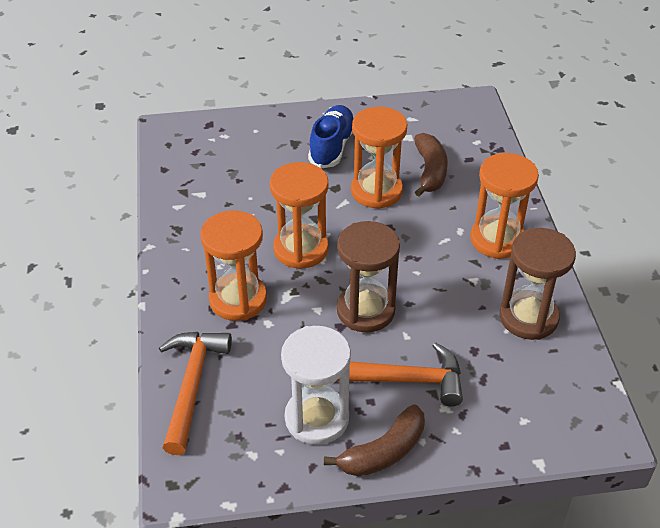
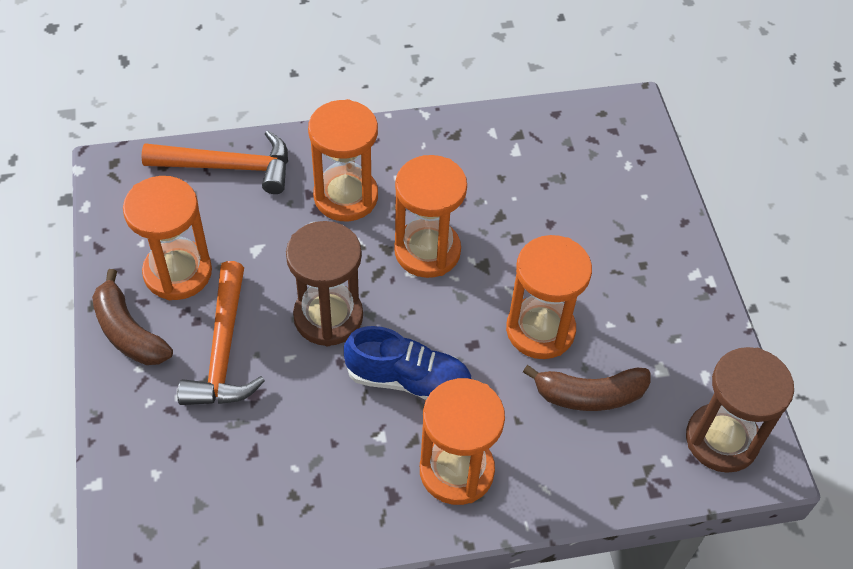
camera: 85 degrees right, 10 degrees up
(317, 418) = (178, 272): white hourglass -> orange hourglass
(332, 147) = (624, 279): blue shoe -> blue shoe (408, 380)
(528, 317) = (314, 495): brown hourglass -> brown hourglass (721, 439)

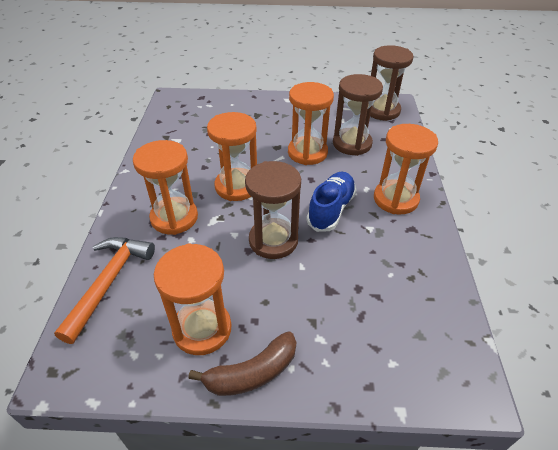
camera: 75 degrees left, 10 degrees down
(223, 351) = (287, 305): orange hammer -> none
(589, 395) = (352, 144): brown banana -> brown hourglass

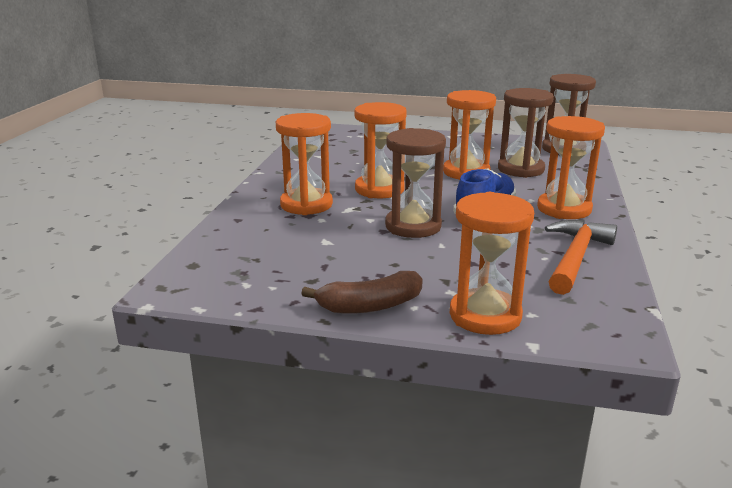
camera: 10 degrees right, 20 degrees down
(109, 282) = (229, 239): orange hammer -> orange hammer (575, 257)
(202, 329) = (322, 275): orange hourglass -> orange hourglass (485, 315)

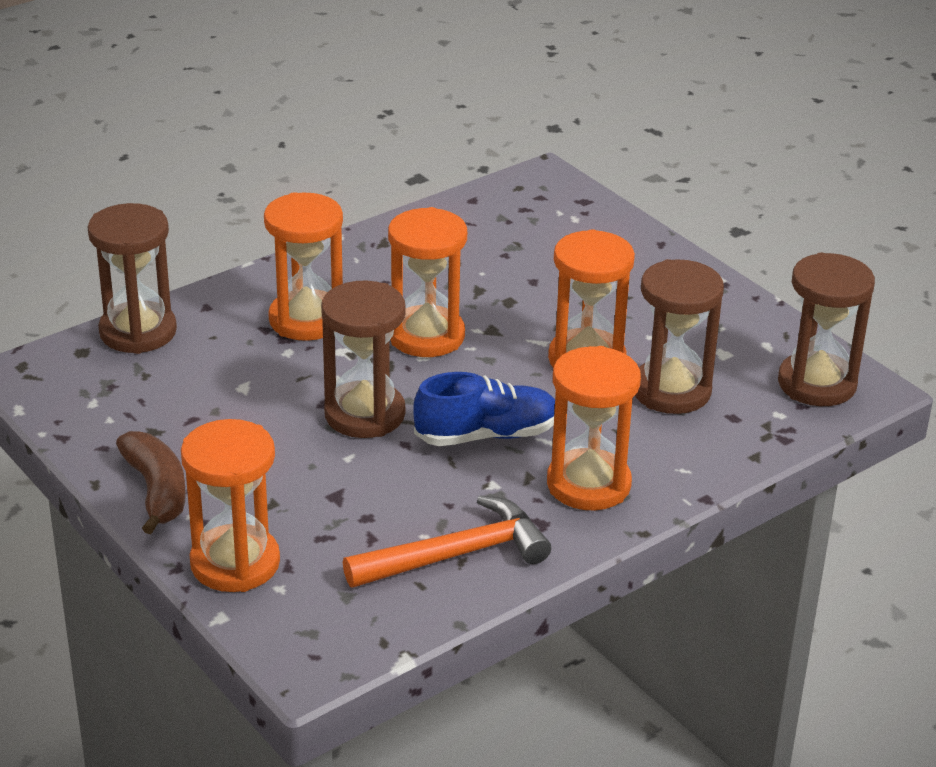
camera: 40 degrees right, 10 degrees up
(215, 243) = (138, 332): none -> brown hourglass
(370, 306) = (156, 491): brown banana -> brown banana turned 135 degrees counterclockwise

